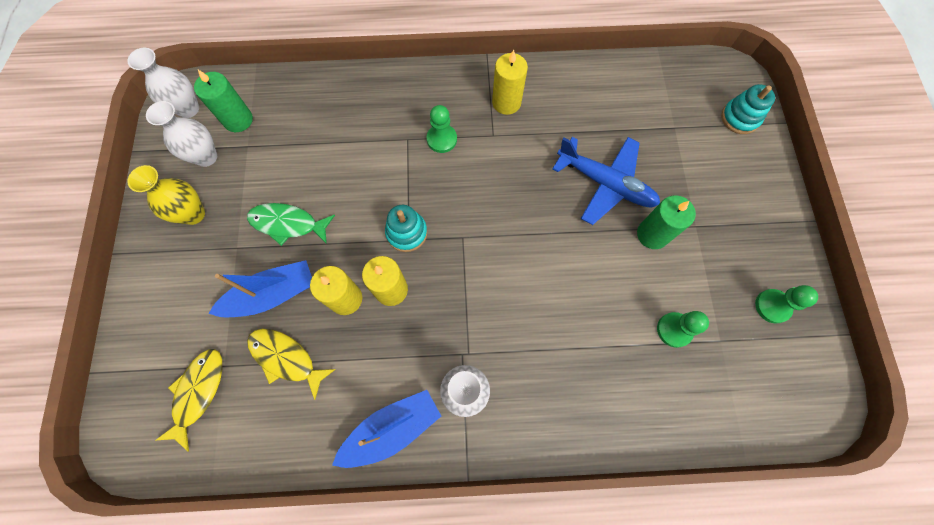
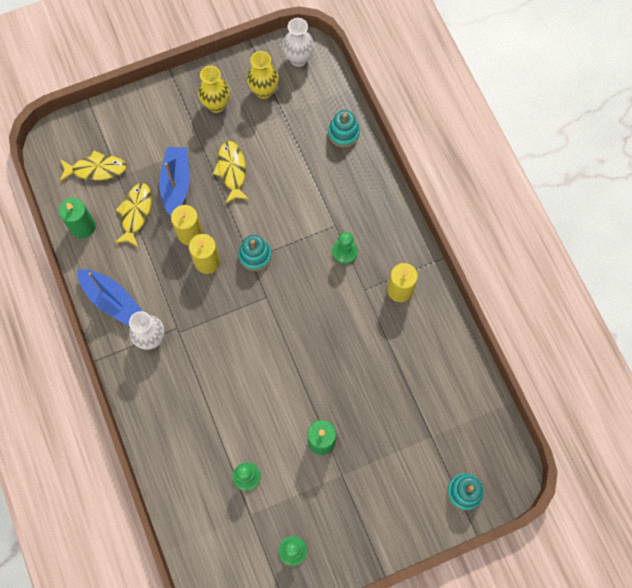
camera: 70 degrees right, 0 degrees up
(206, 157) = (264, 91): white vase -> yellow vase
(238, 120) = (303, 97): green candle -> green candle (83, 227)
(272, 294) = (176, 184): blue boat -> blue boat turned 135 degrees counterclockwise
(288, 224) = (232, 171): green fish -> yellow fish
(303, 95) = (343, 133): none -> turquoise stacking toy
(605, 184) = (353, 392): blue plane -> none

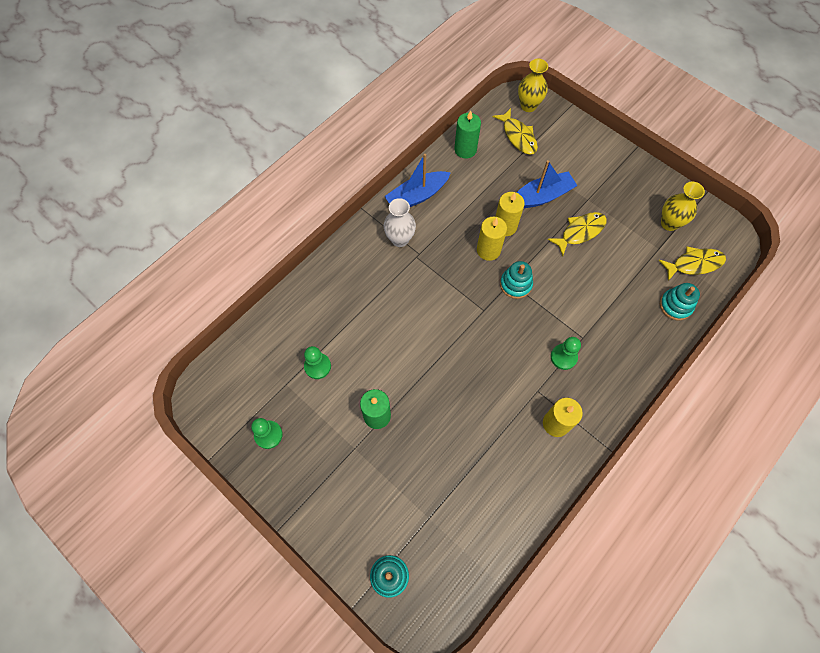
camera: 65 degrees right, 5 degrees down
(111, 300) = (417, 196): blue boat -> blue boat turned 45 degrees clockwise
(135, 213) = (498, 179): yellow fish -> yellow fish (694, 264)
(216, 105) = (630, 193): yellow vase -> yellow vase (528, 106)
(298, 59) = (719, 237): white vase -> none

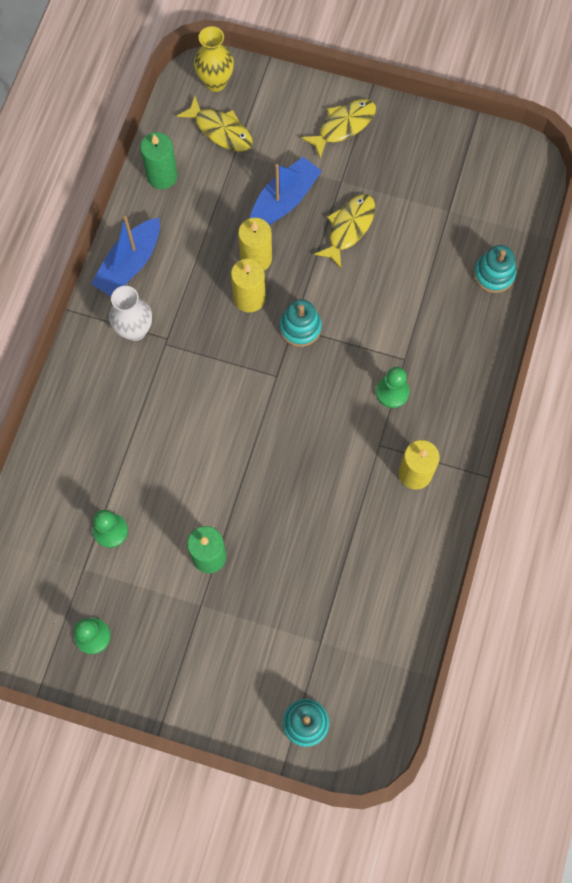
camera: 25 degrees left, 5 degrees up
(669, 223) = (449, 173): yellow vase -> none
(694, 264) = (496, 213): yellow fish -> yellow fish (343, 126)

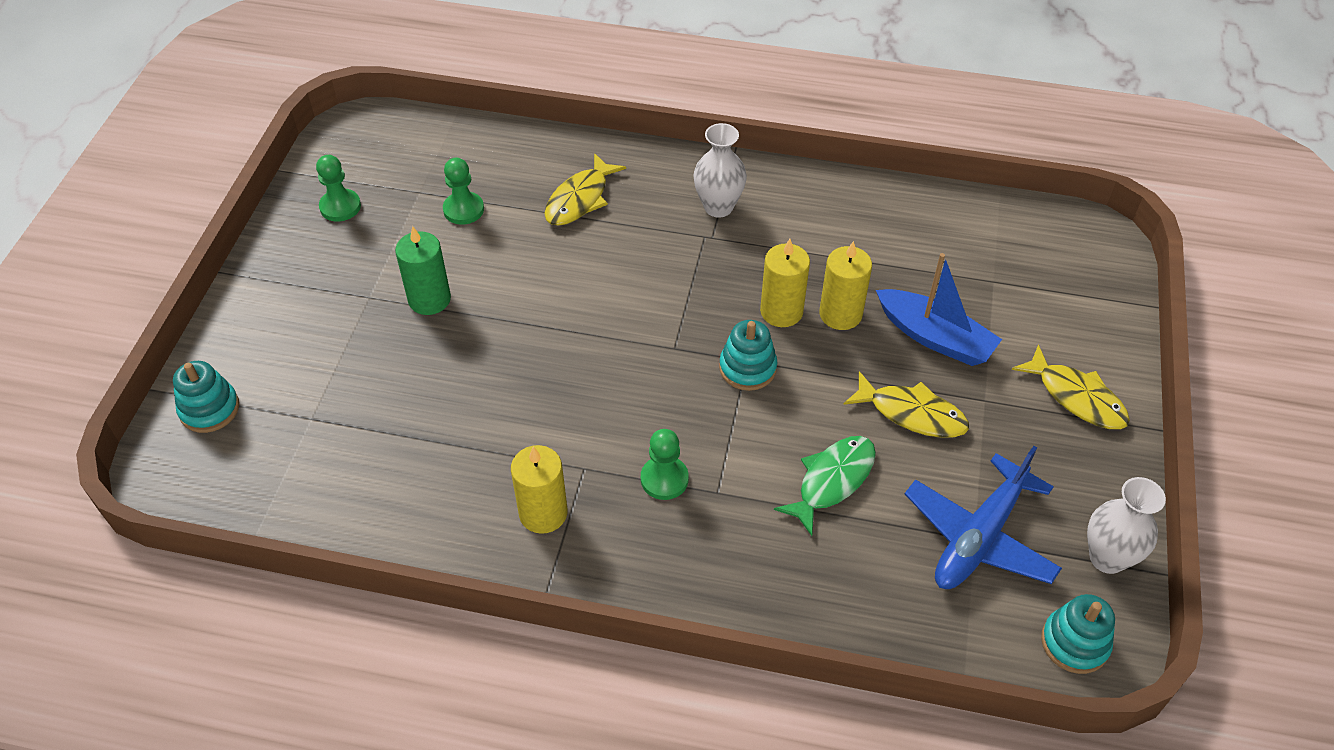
camera: 85 degrees right, 20 degrees down
(129, 264) = (805, 194): blue boat -> none
(162, 176) = (936, 212): green candle -> none
(215, 82) = (1094, 252): yellow vase -> none
(220, 130) = (1022, 263): yellow fish -> yellow fish (580, 199)
(400, 286) = (832, 481): none -> green fish
(448, 208) = (979, 537): none -> blue plane
(466, 140) = (1107, 558): none -> white vase
(494, 274) = (878, 606): turquoise stacking toy -> turquoise stacking toy (1074, 643)

